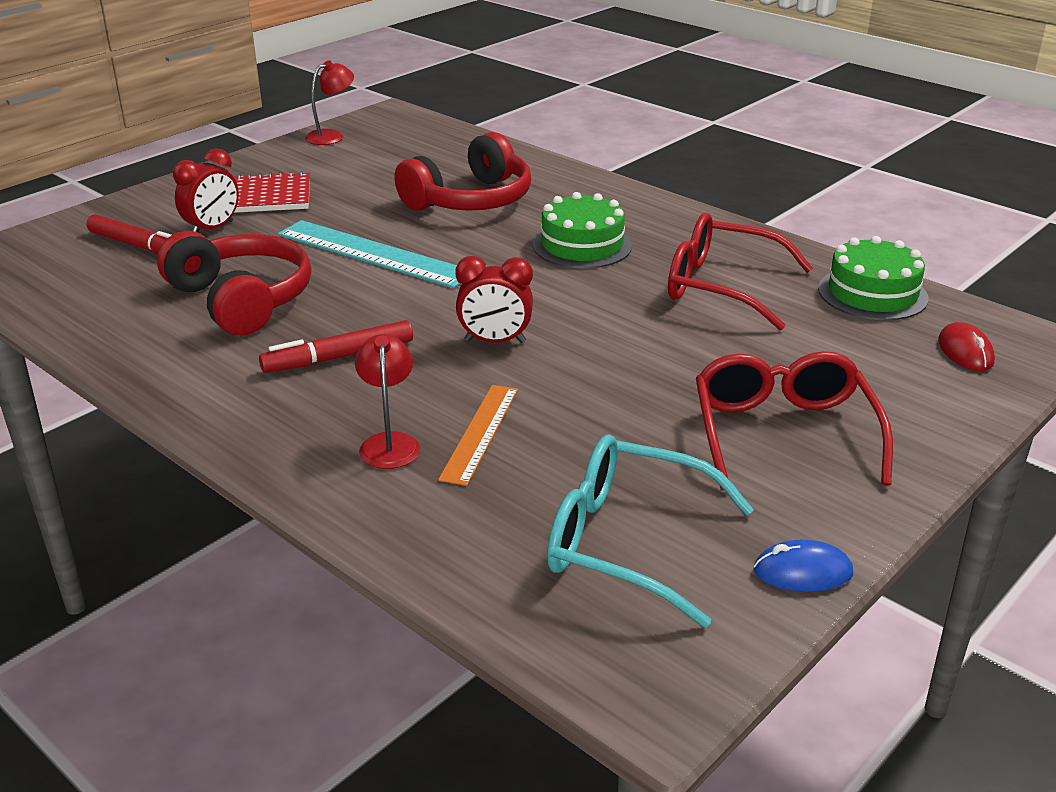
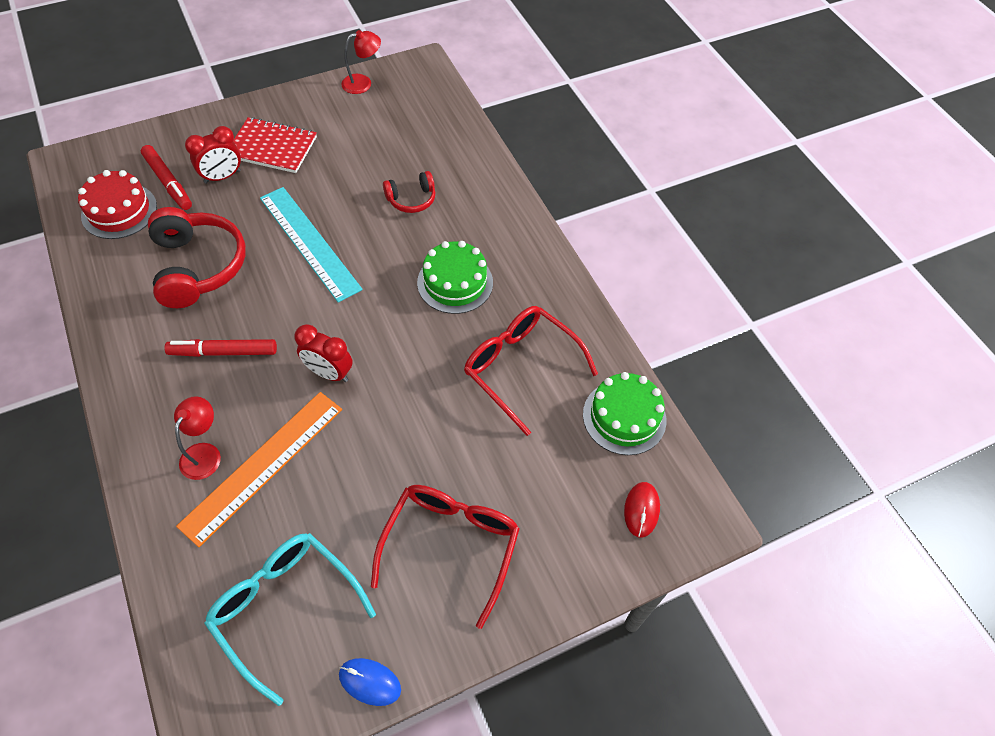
camera: 20 degrees right, 25 degrees up
(89, 281) = (119, 211): none -> red cake
(470, 200) = (411, 199): red headphones -> red headphones, size x0.53
(480, 433) = (263, 465): orange ruler -> orange ruler, size x1.65

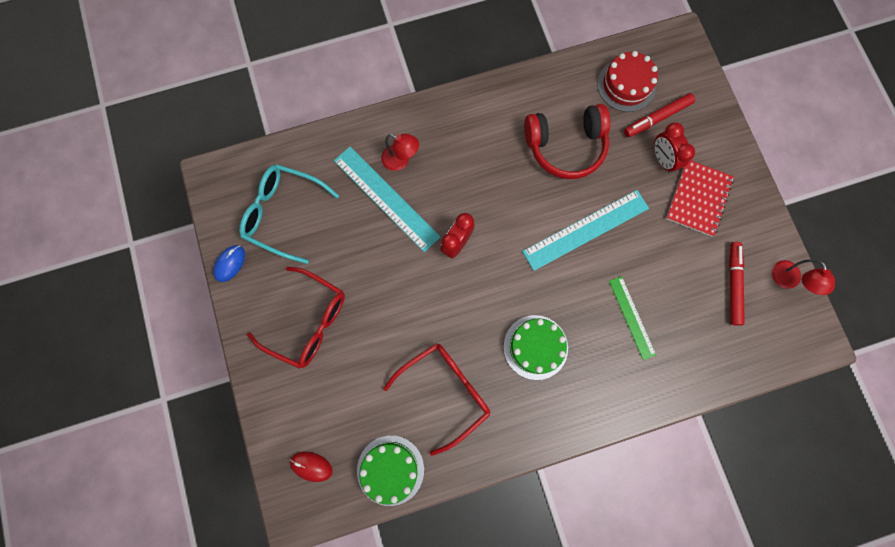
camera: 100 degrees right, 20 degrees up
(223, 352) = (483, 168): red marker -> red marker (733, 284)
(263, 465) = (386, 198): orange ruler -> turquoise ruler
(285, 609) = (284, 214): turquoise glasses -> turquoise glasses turned 120 degrees counterclockwise
(411, 199) = (632, 317): red headphones -> green ruler

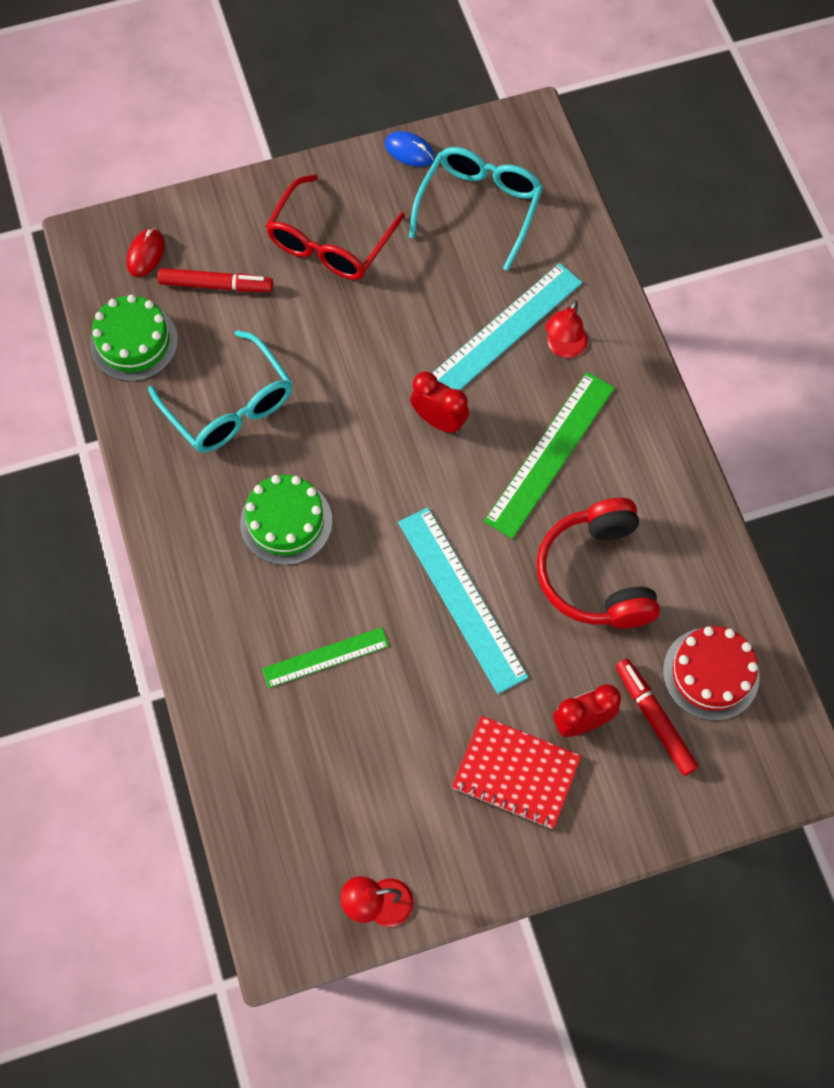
camera: 90 degrees right, 10 degrees down
(444, 392) = (229, 405): red glasses -> turquoise glasses
(481, 171) = (550, 454): none -> green ruler
(733, 284) = (374, 815): red marker -> red marker (216, 285)

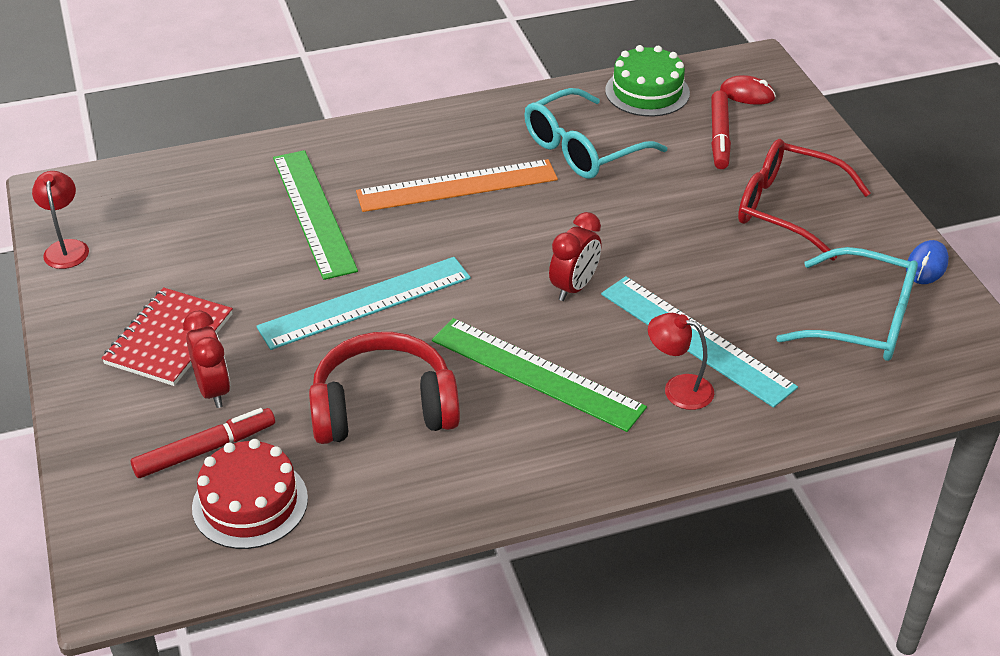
camera: 90 degrees right, 25 degrees down
(286, 522) = (457, 186): green cake -> orange ruler
(325, 657) = (313, 212): green ruler -> green ruler, size x1.65

